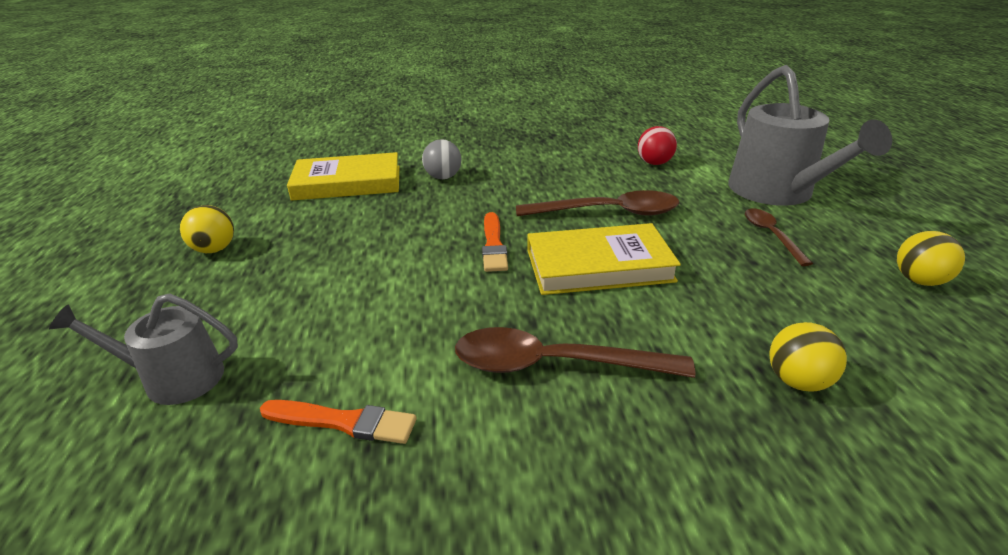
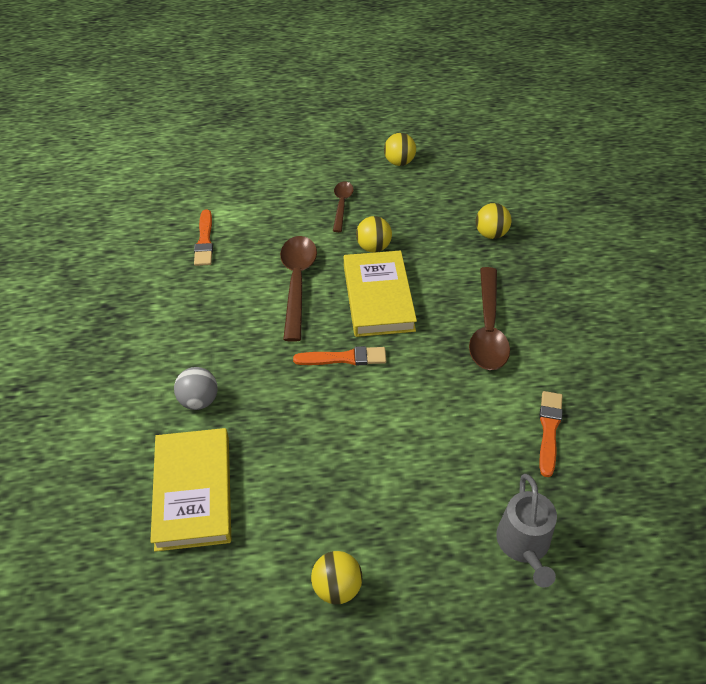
camera: 90 degrees left, 15 degrees up
(654, 163) = (204, 241): red ball -> orange brush
(696, 260) = (373, 247): none -> yellow ball
(771, 235) = (342, 205): brown spoon -> brown spoon turned 105 degrees clockwise
(777, 192) = (277, 185): grey watering can -> none

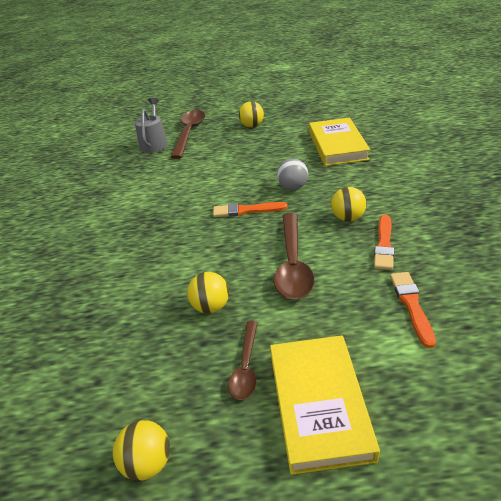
camera: 175 degrees left, 10 degrees down
(199, 401) = (352, 180): grey ball -> grey ball (293, 187)
(378, 297) = (213, 255): yellow book -> yellow book (319, 404)
(488, 329) = (124, 236): brown spoon -> brown spoon (189, 133)
(491, 234) = (71, 330): yellow ball -> yellow ball (347, 218)
(549, 430) = (113, 183): orange brush -> orange brush (384, 244)

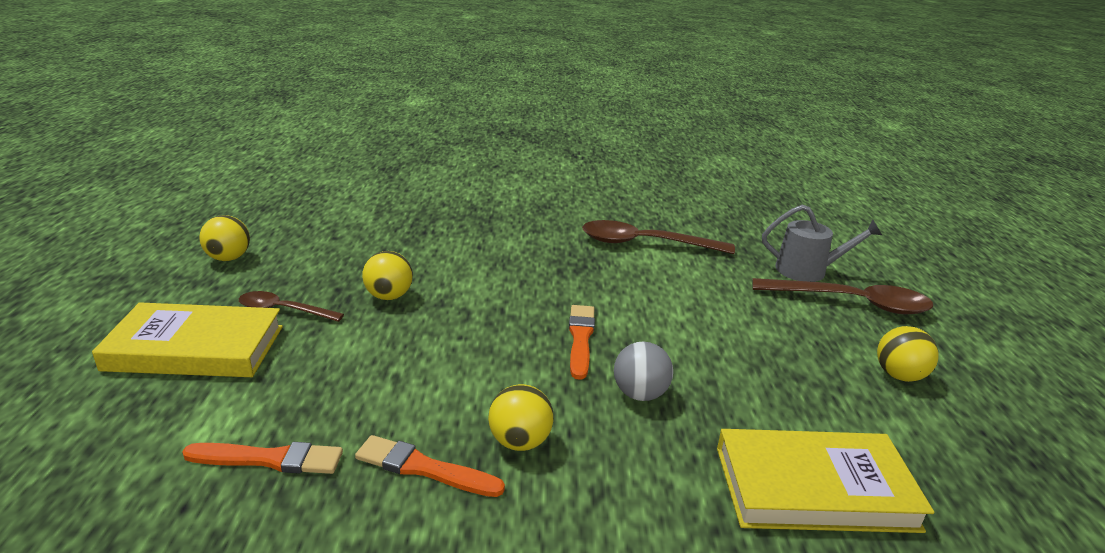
camera: 90 degrees right, 10 degrees down
(292, 265) = (428, 363): brown spoon -> brown spoon (644, 243)

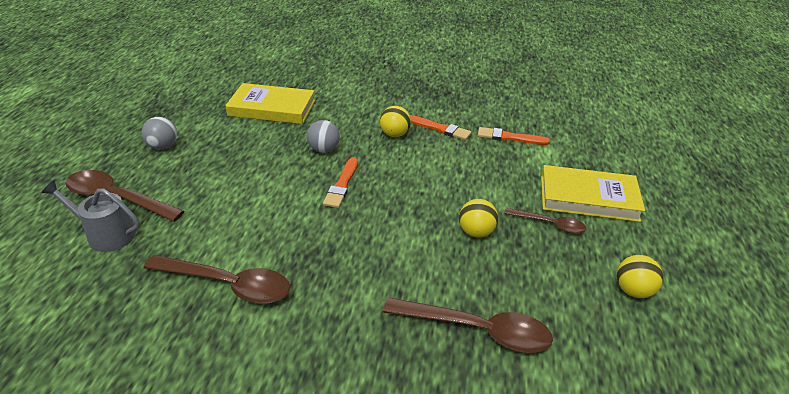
camera: 170 degrees left, 10 degrees up
(406, 229) = (478, 330): none -> brown spoon
(899, 375) = (163, 146): yellow ball -> grey ball

